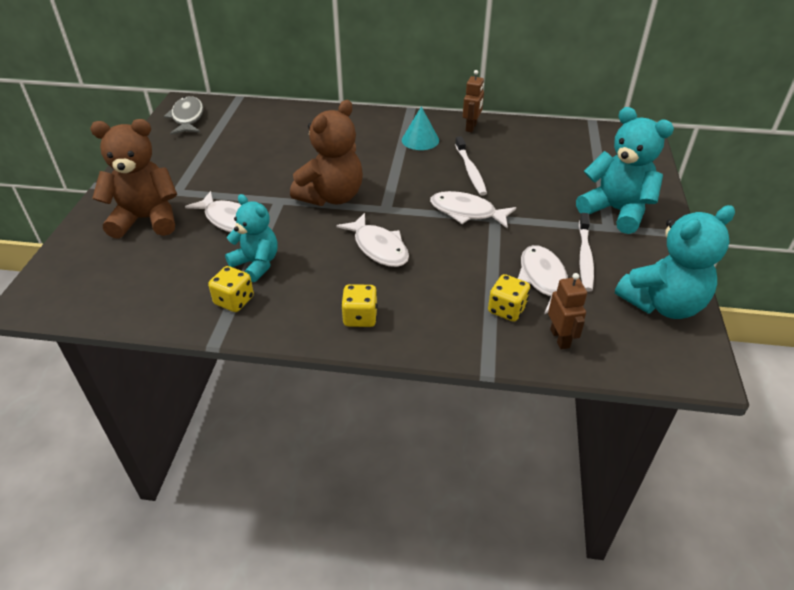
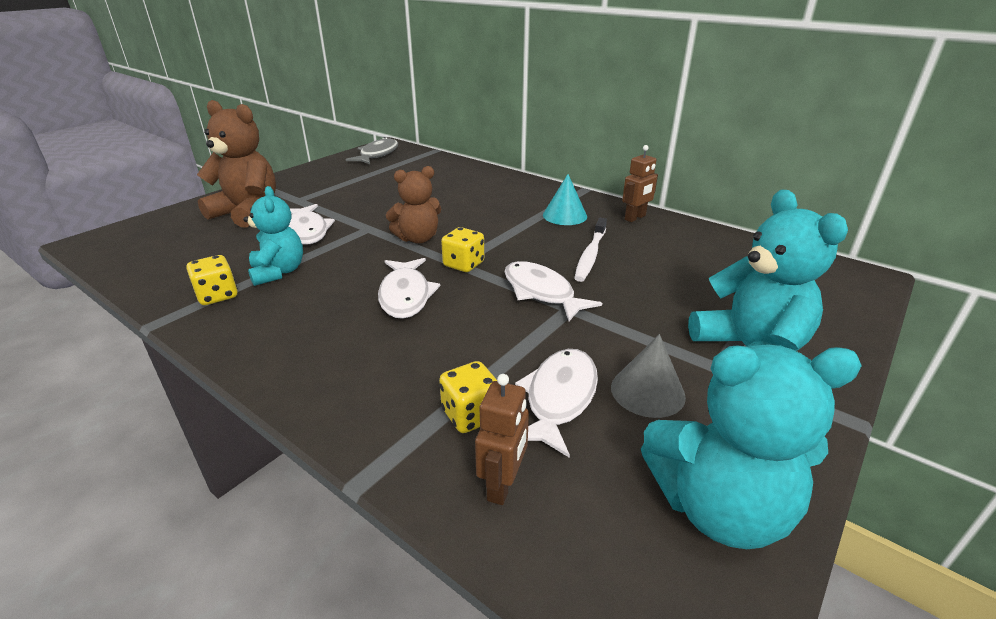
camera: 30 degrees right, 10 degrees down
(331, 197) = (418, 238): brown teddy bear -> brown teddy bear, size x0.66
(360, 317) = (301, 355): yellow dice -> yellow dice (463, 264)
(585, 257) = (647, 391): white toothbrush -> grey cone

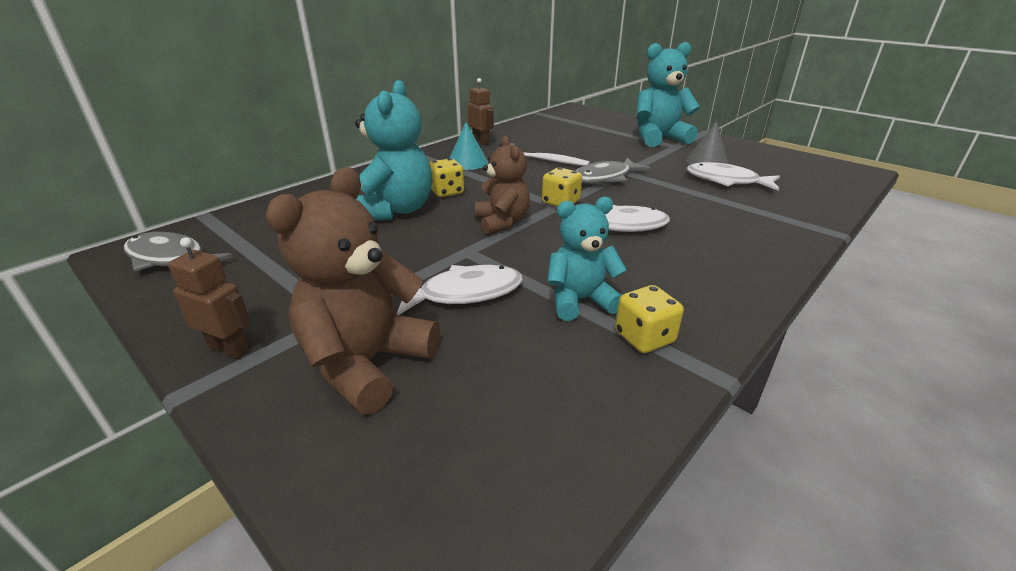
camera: 85 degrees left, 0 degrees up
(471, 415) = (758, 203): yellow dice -> yellow dice (447, 192)
(503, 485) = (806, 197): brown robot -> brown robot (230, 348)
(541, 292) = (605, 178): white fish -> grey fish
(718, 507) = (780, 159): turquoise teddy bear -> turquoise teddy bear (395, 210)

